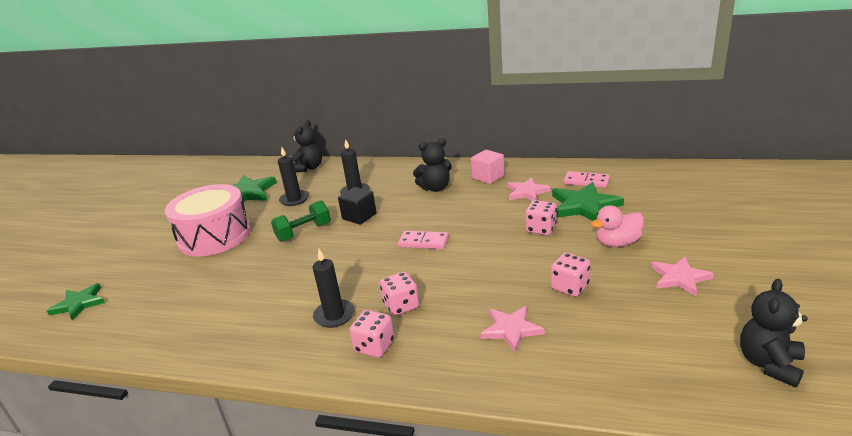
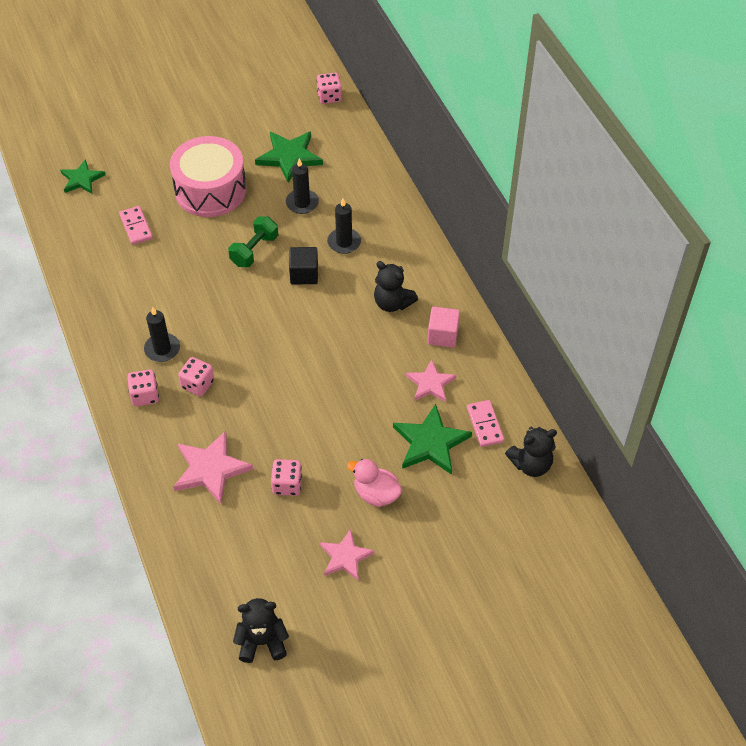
camera: 50 degrees right, 25 degrees up
(304, 232) = (254, 250): green dumbbell -> green dumbbell turned 75 degrees counterclockwise
(309, 168) = (368, 169): black teddy bear -> black teddy bear (531, 464)
(423, 242) = (292, 348): pink domino -> pink domino (136, 227)
(511, 329) = (211, 469): pink star -> pink star, size x1.52
(541, 229) = (366, 426): pink dice -> pink dice (329, 97)

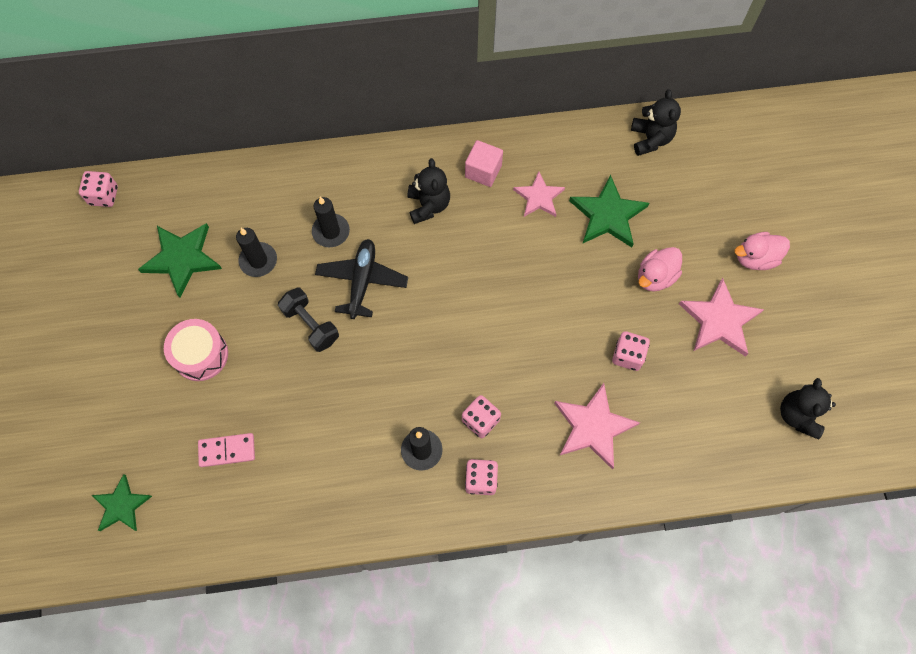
camera: 75 degrees left, 15 degrees up
(210, 190) = (200, 355): pink drum -> pink drum, size x0.63
(254, 250) = (311, 325): green dumbbell -> black dumbbell
(304, 274) = (362, 281): black cube -> black plane
(345, 557) = (719, 320): pink star -> pink star, size x1.52
(392, 303) = (428, 205): black teddy bear -> black teddy bear turned 60 degrees counterclockwise
(425, 580) = (755, 258): none -> pink duck
(484, 425) = (598, 164): pink domino -> none

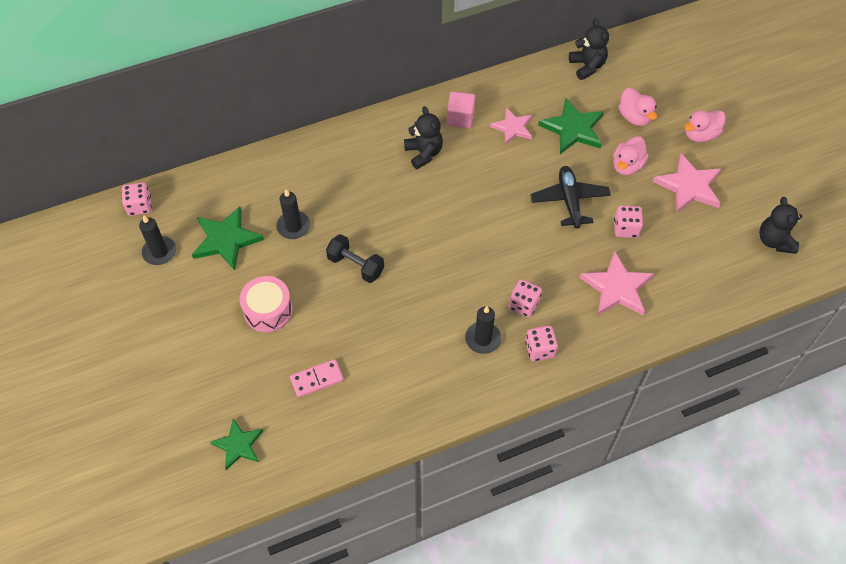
camera: 15 degrees left, 10 degrees down
(331, 232) = (348, 191): black candle -> black candle (159, 252)
(362, 281) = (388, 222): black plane -> black plane (569, 200)
(685, 217) = (635, 117): none -> pink duck

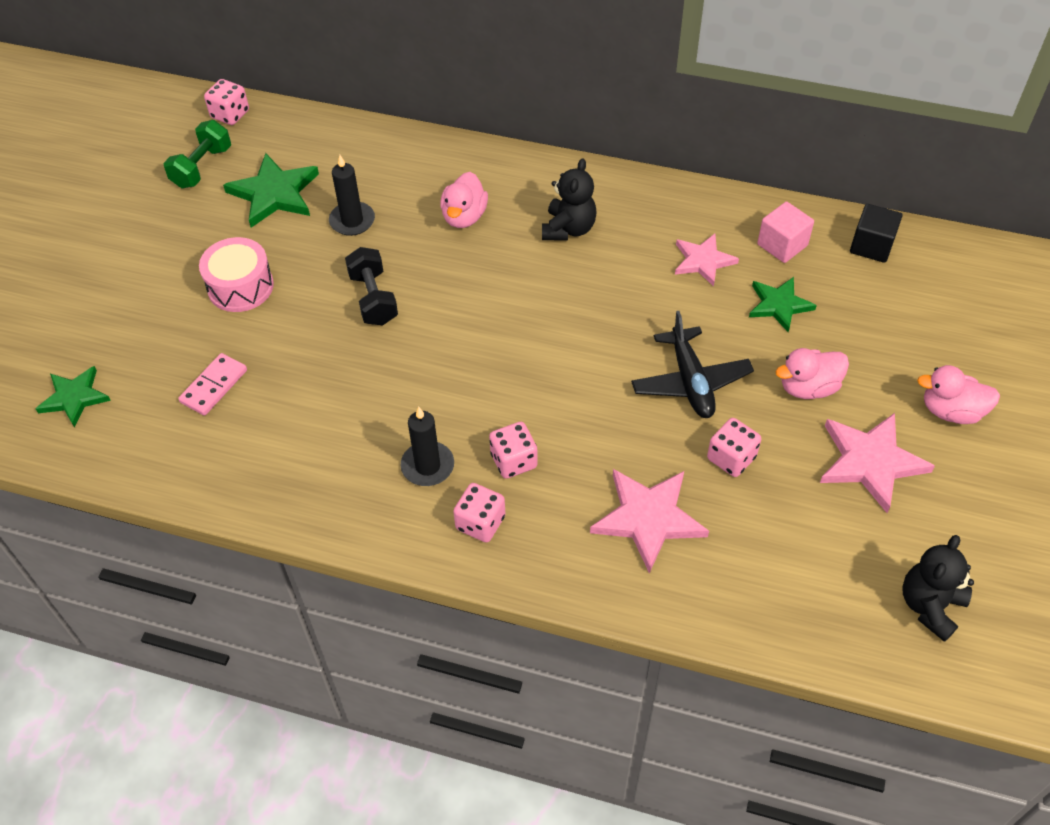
camera: 40 degrees right, 5 degrees down
(159, 252) = (202, 167): black candle -> green dumbbell
(317, 379) = (214, 386): pink domino -> pink domino turned 75 degrees counterclockwise
(460, 118) = (650, 216): pink cube -> pink cube (782, 245)
(569, 200) = (690, 382): black plane -> black plane turned 135 degrees clockwise
(573, 129) = (779, 305): green star -> green star, size x0.66
(587, 66) = (871, 246): black teddy bear -> black cube
(635, 117) = (877, 338): pink duck -> pink duck (464, 217)

